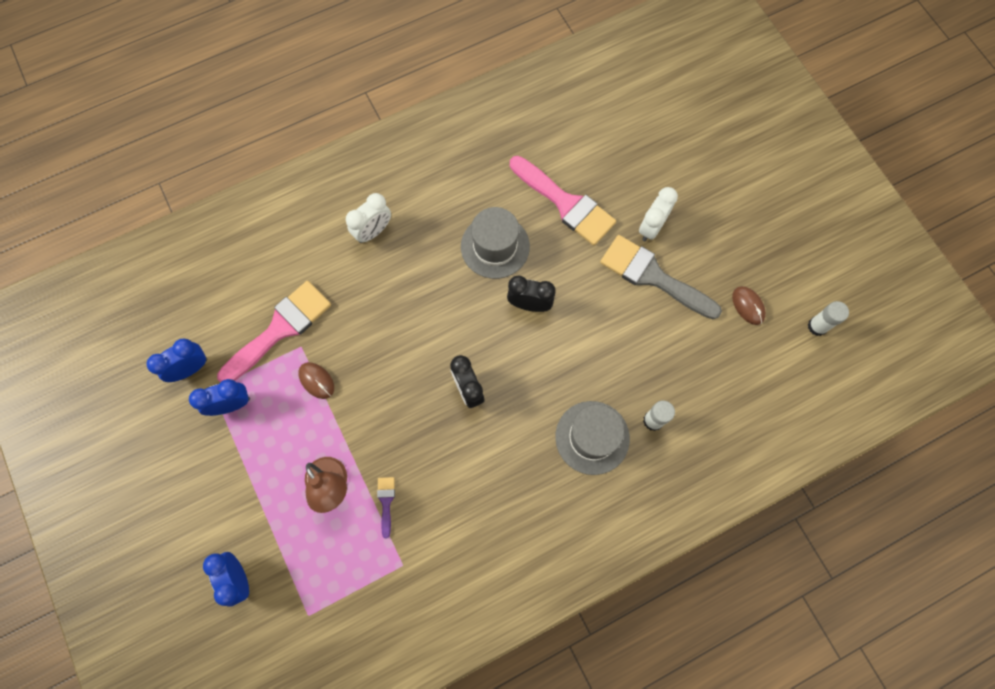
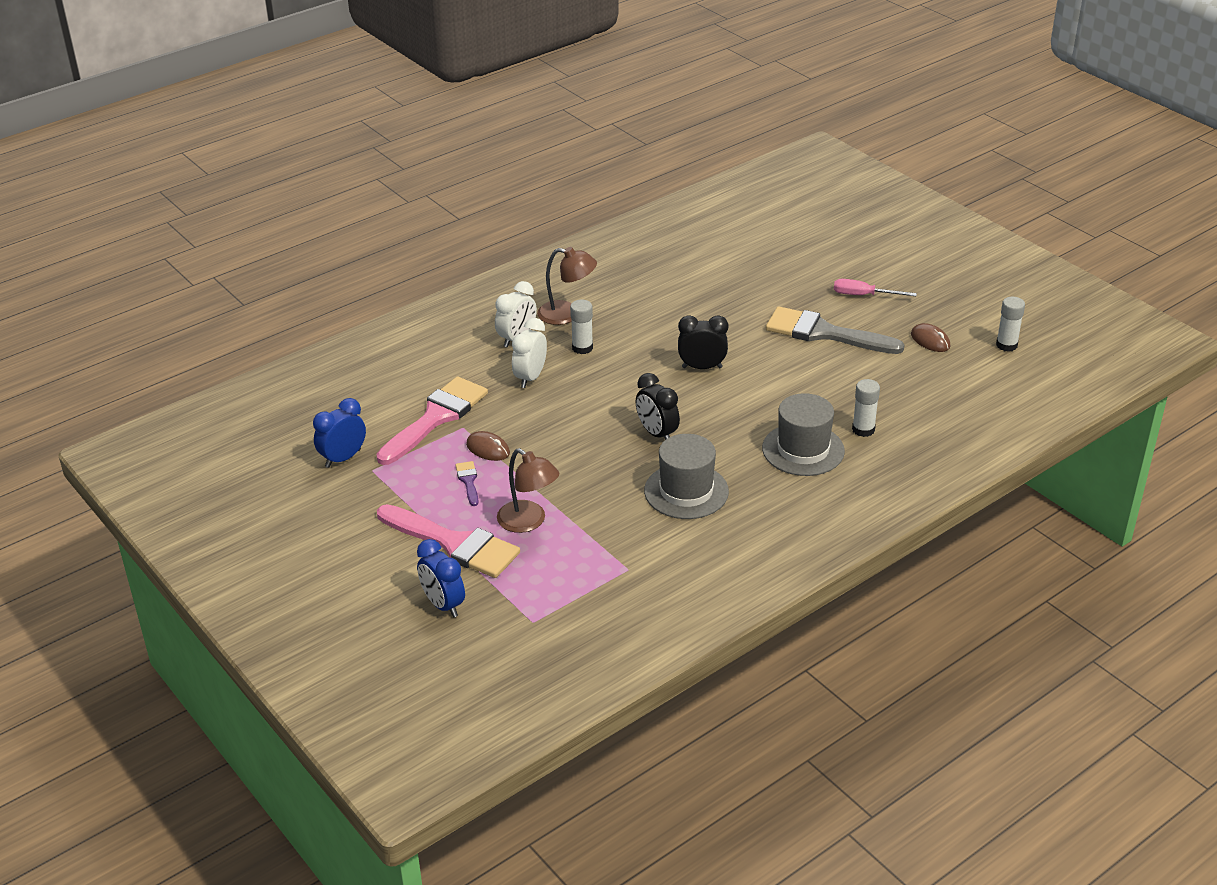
camera: 10 degrees left, 35 degrees down
(231, 404) = (397, 478): blue clock -> none
(386, 502) = (594, 525): purple brush -> purple brush (468, 481)
(425, 204) = (567, 314): none -> brown lamp
(428, 255) = (582, 348): none -> white glue stick
(495, 246) = (651, 333): grey hat -> grey hat (686, 491)
(565, 204) = (715, 296): pink brush -> pink brush (454, 544)
(651, 227) = (810, 301): white clock -> white clock (530, 377)
(703, 228) = (863, 295): none -> pink screwdriver

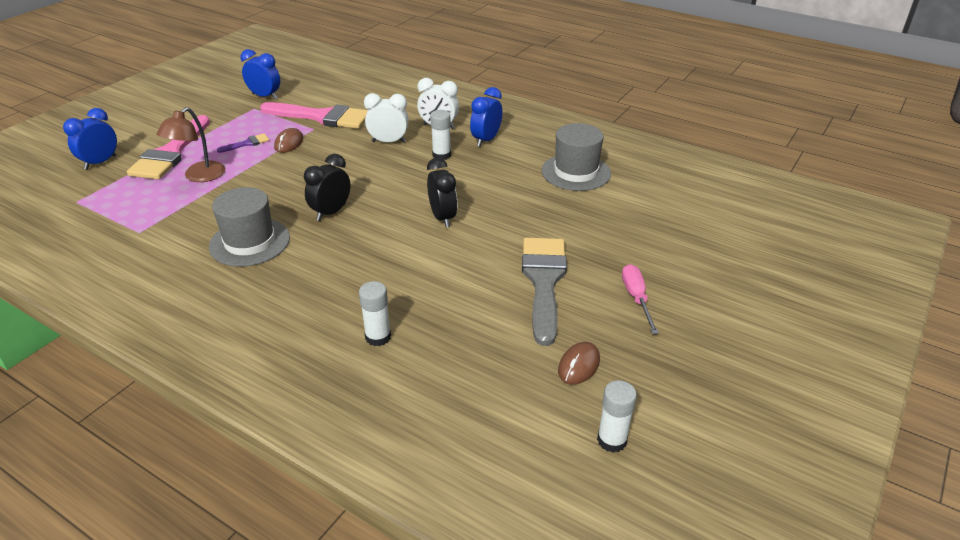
camera: 70 degrees right, 0 degrees up
(567, 314) = (486, 140): brown lamp -> blue clock
(803, 450) = (330, 300): grey hat -> grey hat (576, 172)

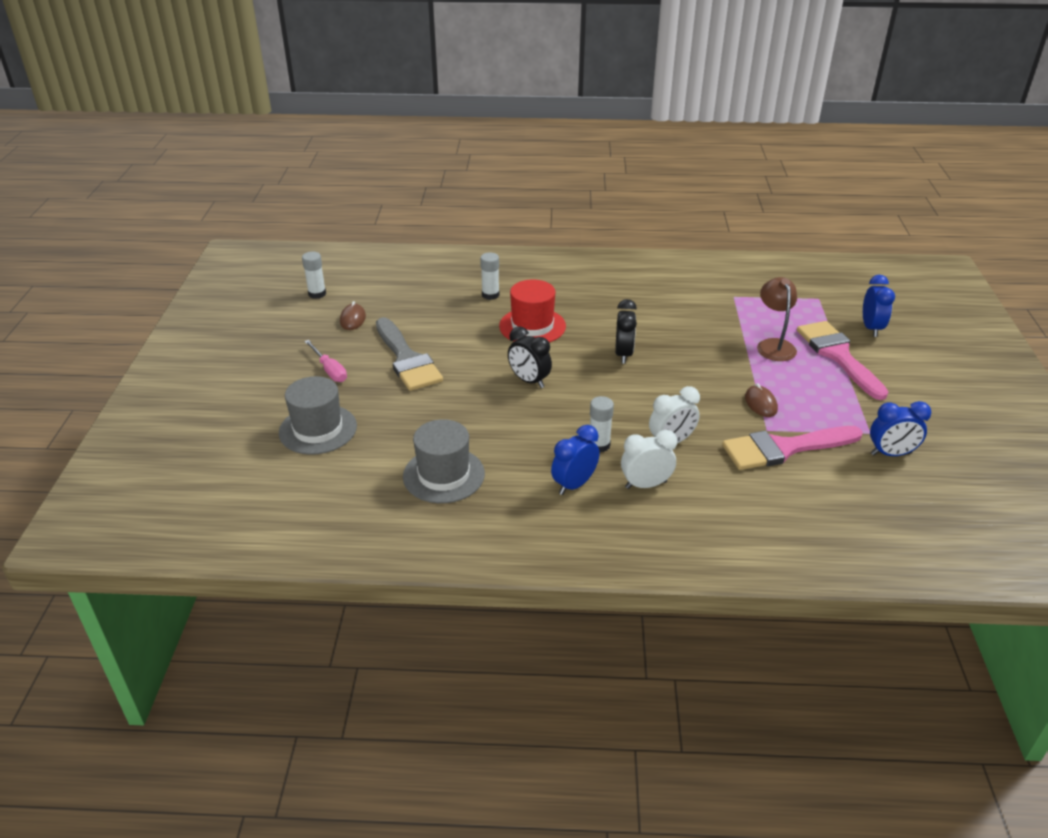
camera: 150 degrees right, 0 degrees up
(247, 143) = (795, 388): purple brush -> none
(250, 242) = (648, 315): grey hat -> grey hat (318, 429)
(378, 273) = (532, 326): none -> red hat
(486, 140) = (574, 484): blue clock -> blue clock turned 135 degrees counterclockwise

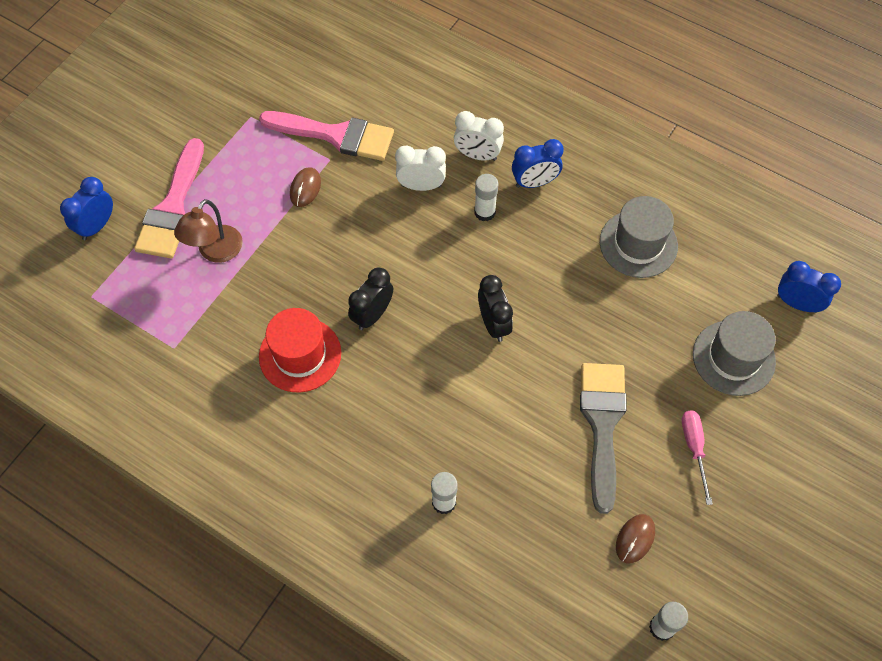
camera: 150 degrees left, 25 degrees up
(532, 326) = (434, 412): red hat -> red hat (300, 354)
(891, 454) = (259, 91): blue clock -> blue clock (797, 303)

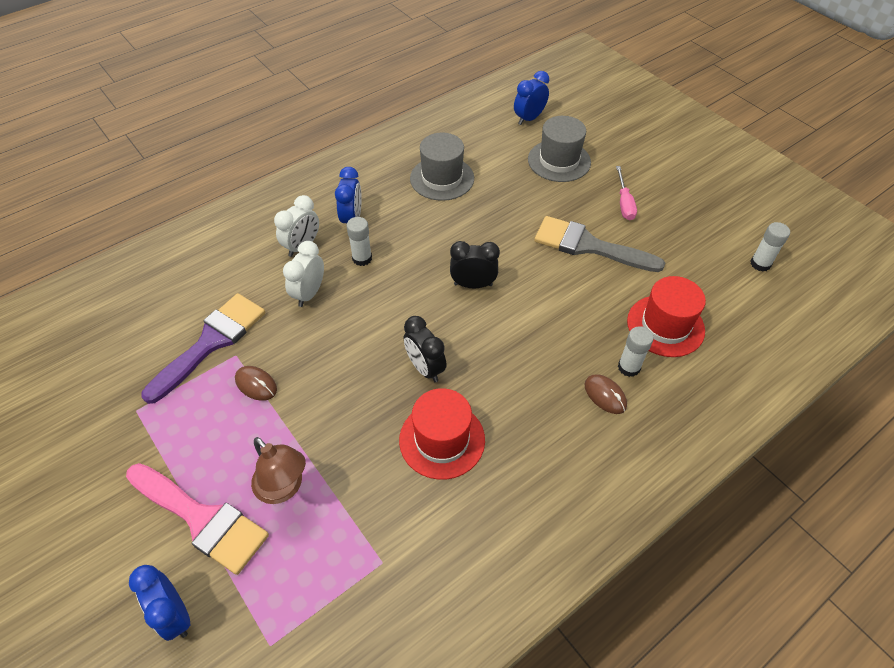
camera: 70 degrees left, 10 degrees down
(336, 135) = (211, 342): pink brush -> purple brush
(516, 530) = (665, 326): none -> red hat
(635, 539) = (688, 257): brown mouse -> brown mouse (605, 395)
(694, 449) = (624, 203): pink screwdriver -> pink screwdriver turned 105 degrees counterclockwise

